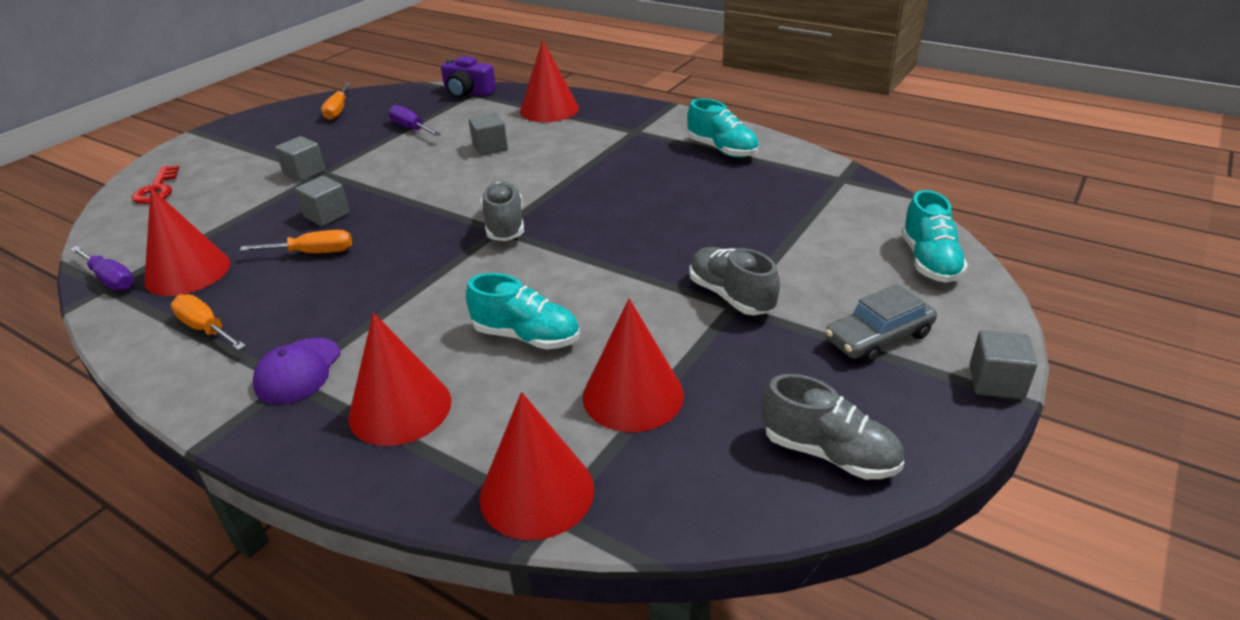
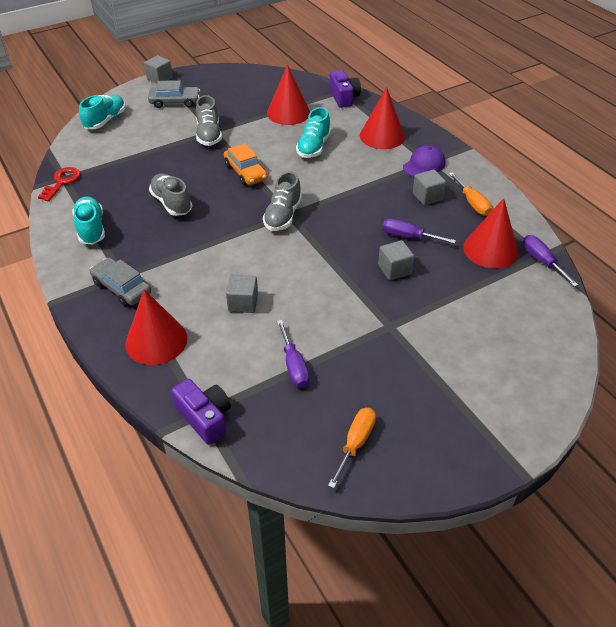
camera: 155 degrees left, 10 degrees up
(157, 189) = (536, 361): red key -> red key (62, 182)
(304, 172) = (405, 332): grey cube -> grey cube (427, 196)
(313, 253) = (408, 236): orange screwdriver -> purple screwdriver
(527, 336) = (313, 147): turquoise shoe -> turquoise shoe turned 120 degrees counterclockwise
(537, 492) = (343, 97): red cone -> purple camera
(607, 260) = (245, 172): none -> orange car
(623, 125) = (122, 288): none -> grey car
(829, 453) = (241, 79): grey shoe -> grey shoe (171, 203)

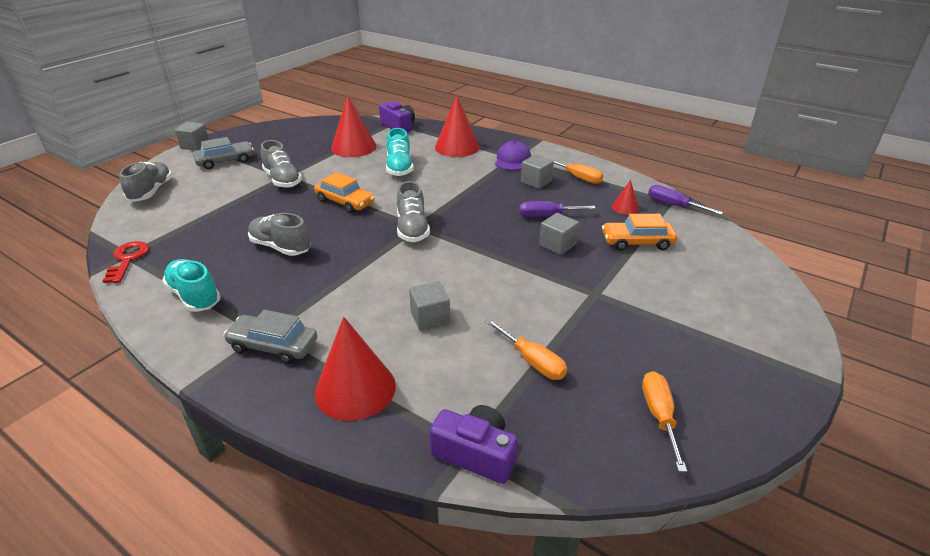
camera: 25 degrees left, 10 degrees down
(105, 120) = (151, 192): turquoise shoe -> grey shoe
(294, 366) = (532, 361): purple screwdriver -> orange screwdriver
(470, 289) = (637, 242): none -> orange car
(490, 249) = (625, 207): red cone -> red cone, size x0.49

